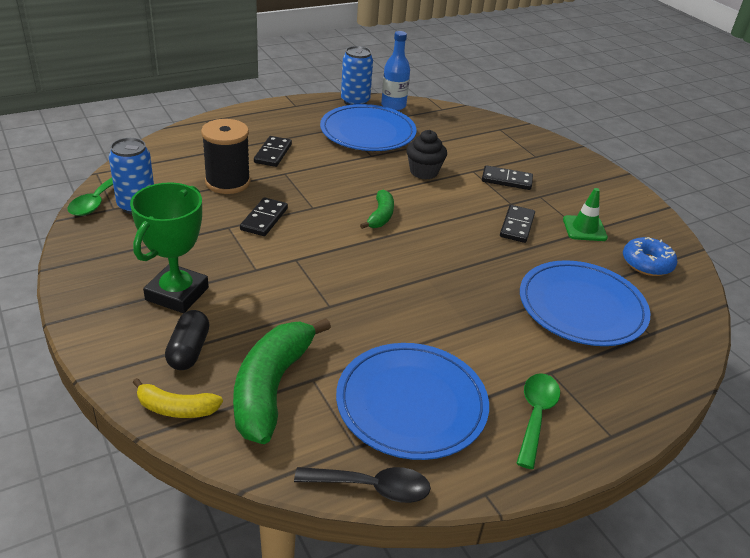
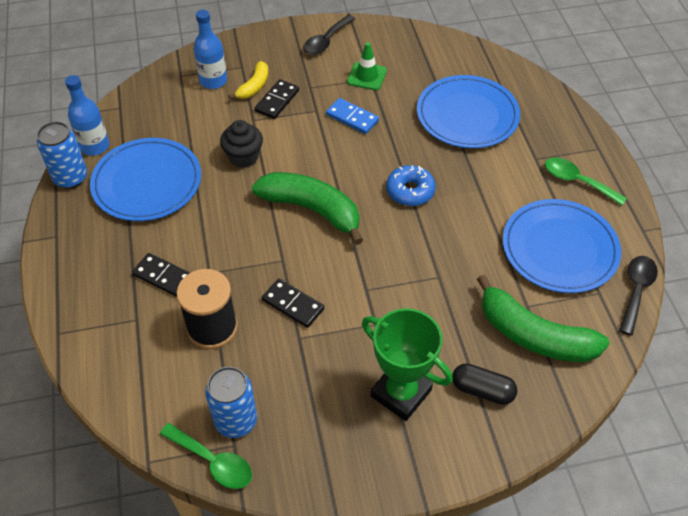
camera: 70 degrees left, 15 degrees up
(176, 408) = (551, 406): yellow banana -> yellow banana (254, 86)
(380, 216) = (312, 209): green banana -> green banana, size x1.90
(506, 145) = (213, 81): none -> blue bottle
(517, 226) = (352, 118): black domino -> blue domino
(614, 198) = (326, 41): none -> black spoon
(647, 263) = (421, 58): blue donut -> blue donut (410, 191)

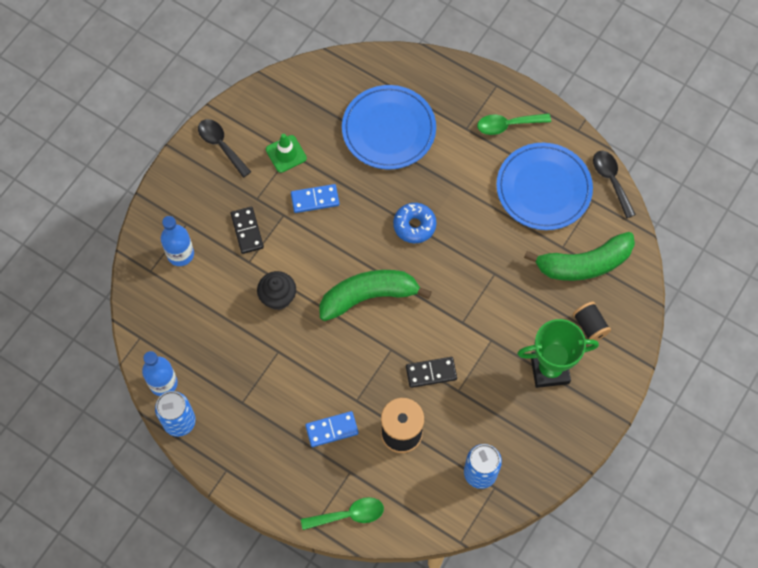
camera: 45 degrees left, 15 degrees up
(147, 182) = (237, 376): blue plate -> none
(163, 277) = (332, 430): black domino -> blue domino
(213, 461) = (494, 507): green spoon -> green spoon (348, 515)
(254, 86) = (216, 233): yellow banana -> none
(326, 41) = (221, 145): black spoon -> black spoon turned 150 degrees clockwise
(482, 390) = (590, 326): black capsule -> black spool

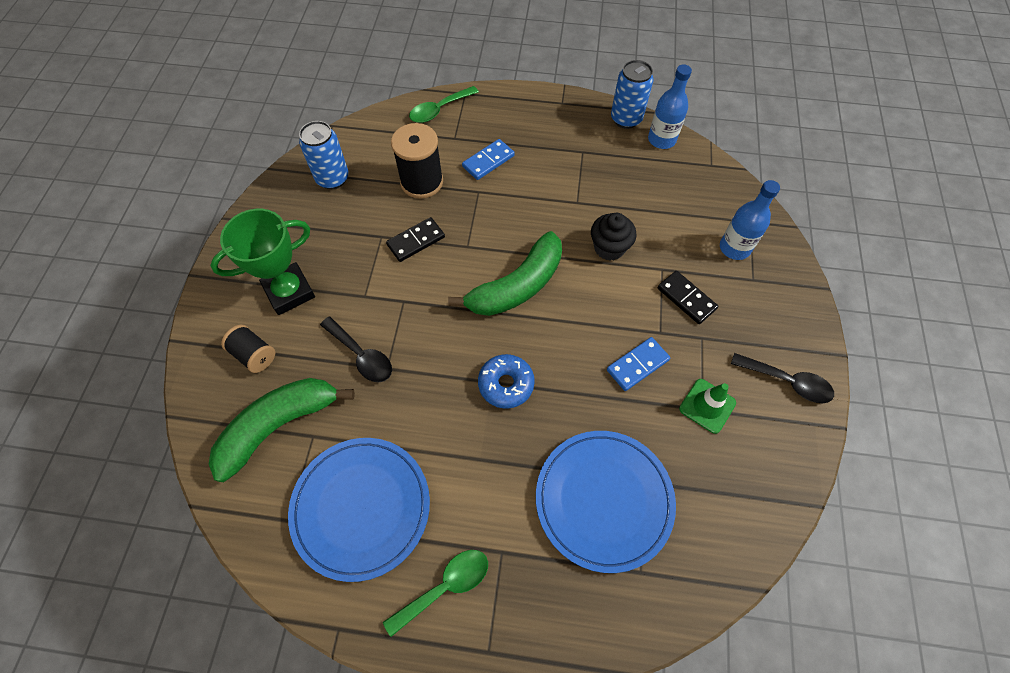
camera: 155 degrees right, 5 degrees down
(611, 180) = (268, 564): black spoon -> black spoon (361, 355)

